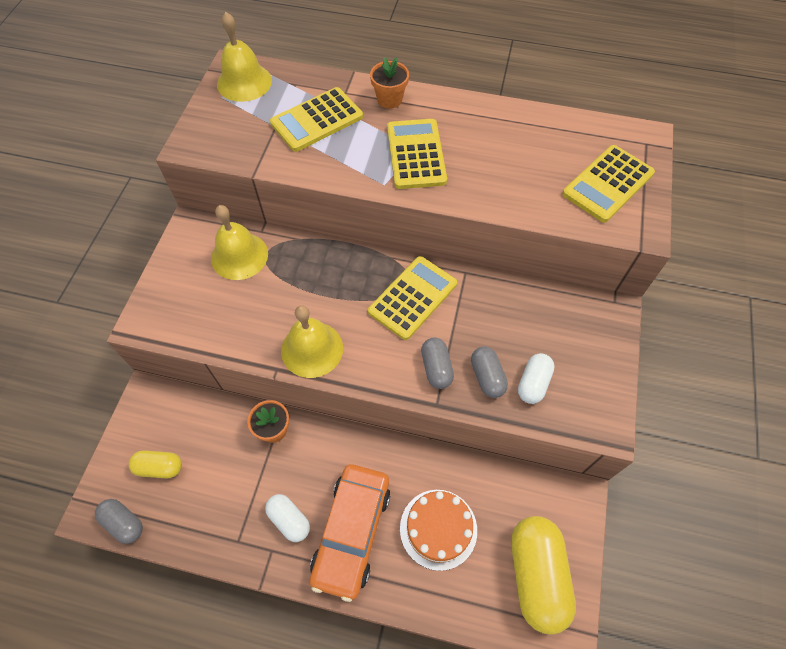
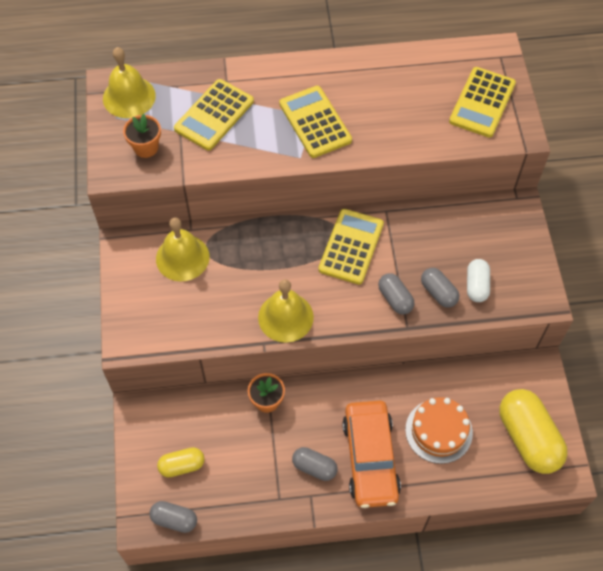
camera: 20 degrees left, 0 degrees up
(289, 520) = (314, 467): white capsule -> grey capsule
(389, 99) = (269, 77): orange flower pot -> orange flower pot (146, 147)

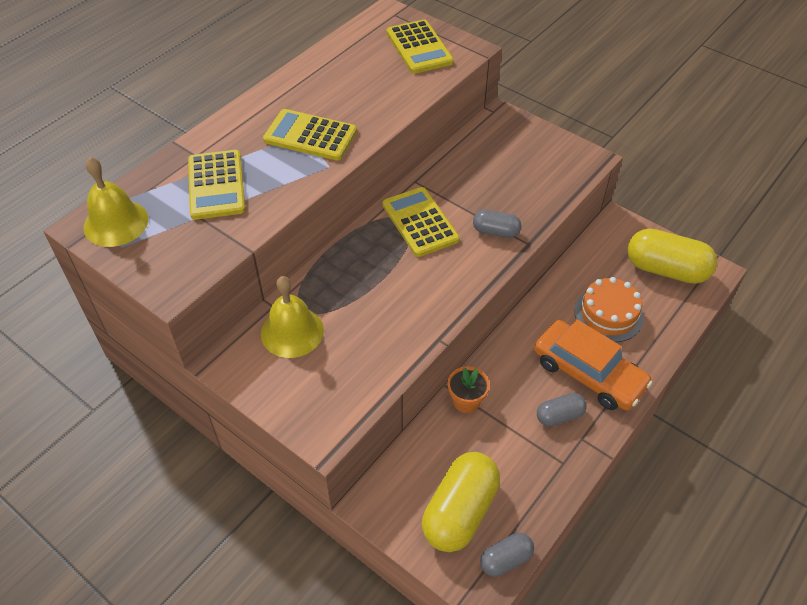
camera: 45 degrees left, 10 degrees down
(146, 147) = (181, 249): orange flower pot -> none
(182, 465) = (460, 511): yellow capsule -> yellow capsule, size x1.90
(285, 317) = (432, 307): yellow bell -> none
(438, 292) = (519, 205): grey capsule -> none
(476, 285) = (538, 182): white capsule -> none

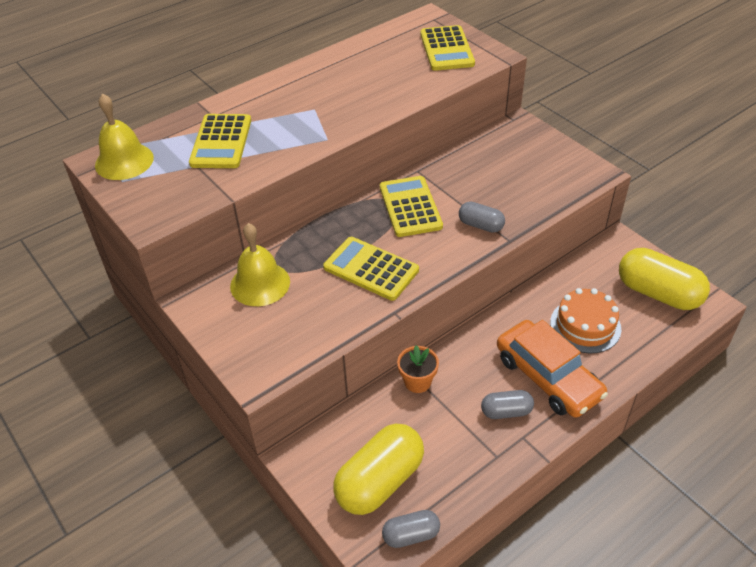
camera: 15 degrees right, 5 degrees down
(310, 136) = (319, 112): yellow calculator -> yellow calculator (371, 269)

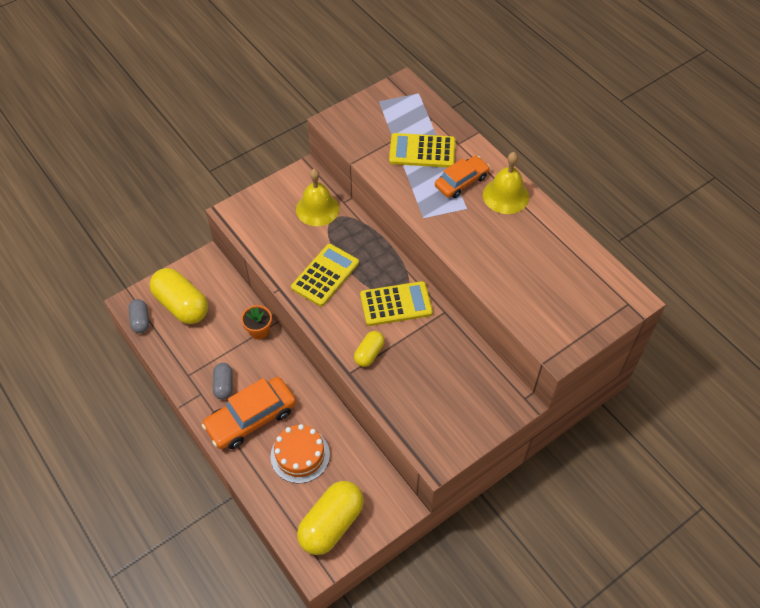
camera: 90 degrees right, 10 degrees up
(124, 161) = (401, 99): yellow bell -> yellow bell (506, 195)
(274, 112) = (461, 182): none -> orange car
(446, 49) = (568, 310): yellow calculator -> none
(480, 225) = (369, 353): grey capsule -> yellow capsule

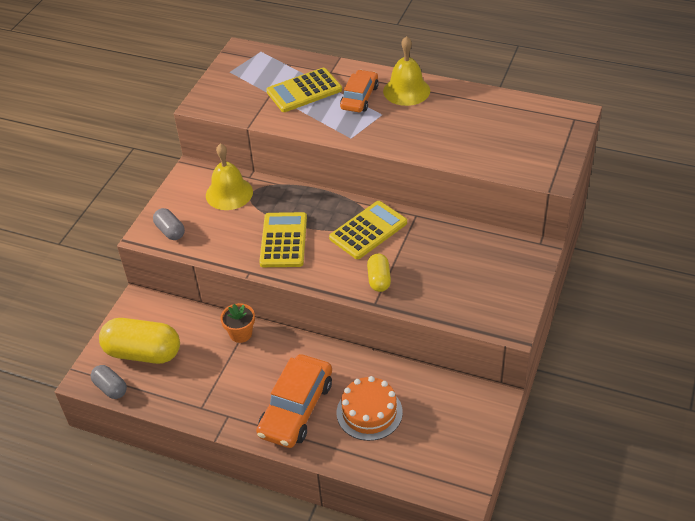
camera: 30 degrees left, 10 degrees down
(224, 385) = (245, 396): grey capsule -> grey capsule (170, 231)
(331, 524) = (447, 450): yellow capsule -> none

